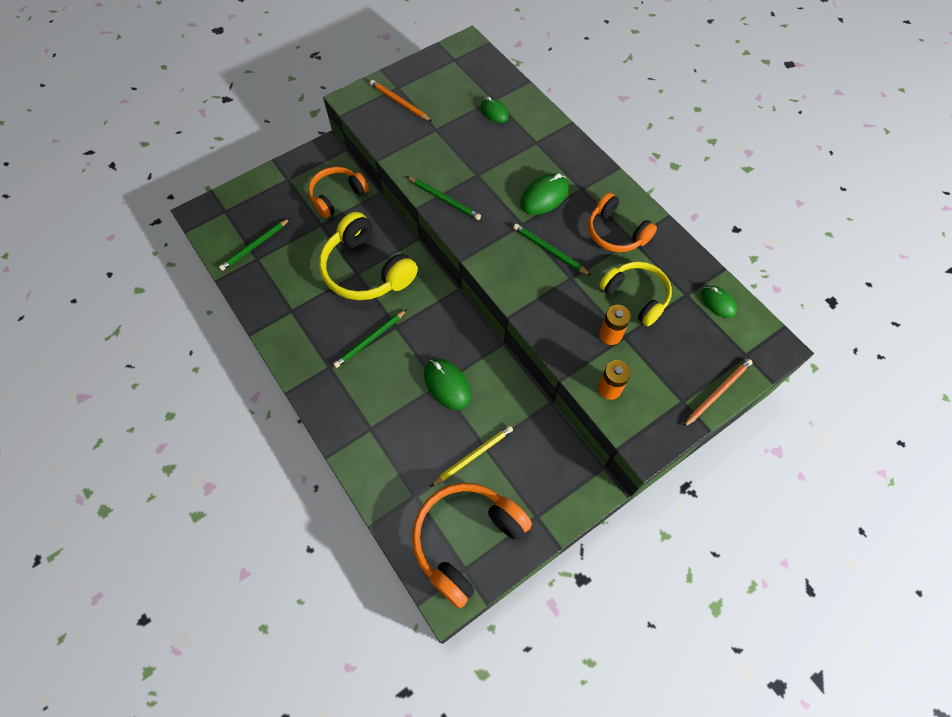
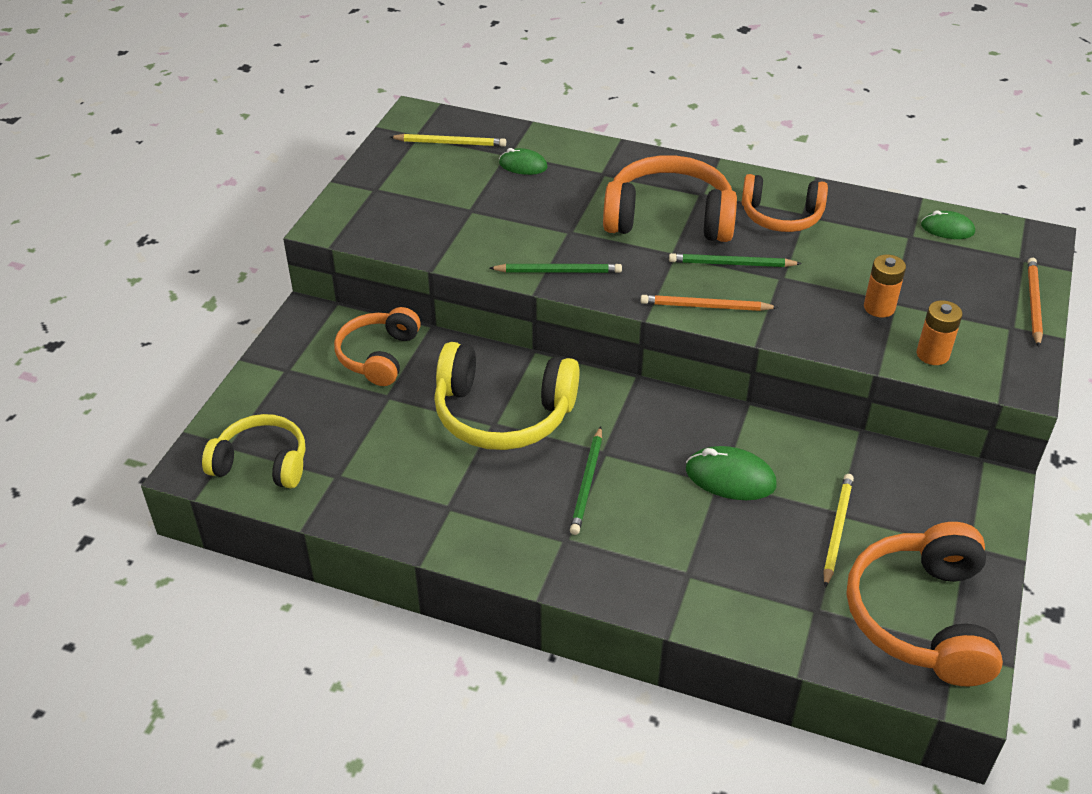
camera: 35 degrees left, 20 degrees down
(255, 246) = (319, 463): green pencil -> none
(399, 102) = (394, 203): orange pencil -> orange pencil (705, 306)
(468, 74) = (450, 143): none -> yellow pencil
(544, 196) = (669, 218): green mouse -> orange headphones
(636, 296) = (865, 261): yellow headphones -> yellow headphones (262, 463)

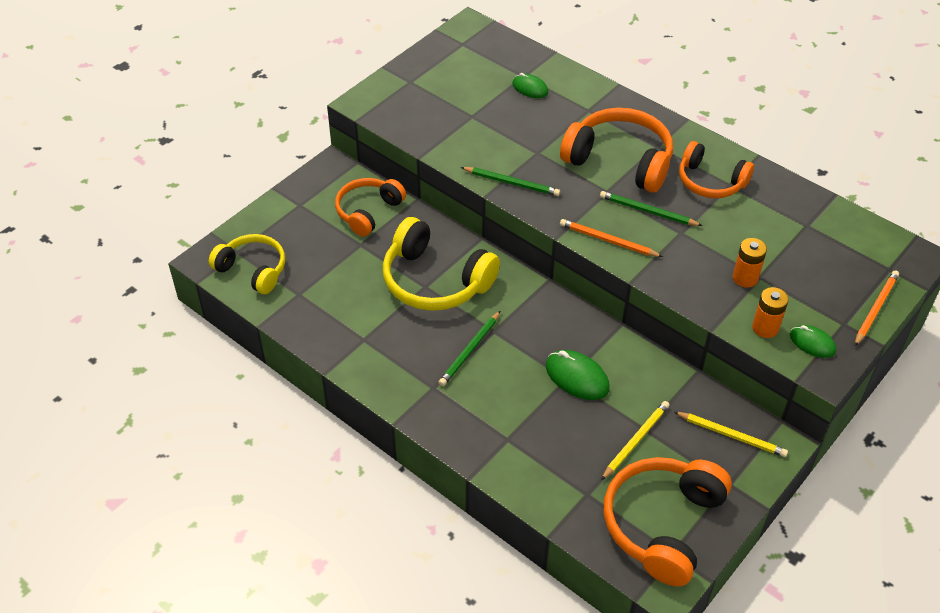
camera: 20 degrees right, 5 degrees up
(450, 143) = (484, 56): yellow pencil -> yellow pencil (731, 435)
(947, 229) = (842, 227): green mouse -> green mouse (812, 343)

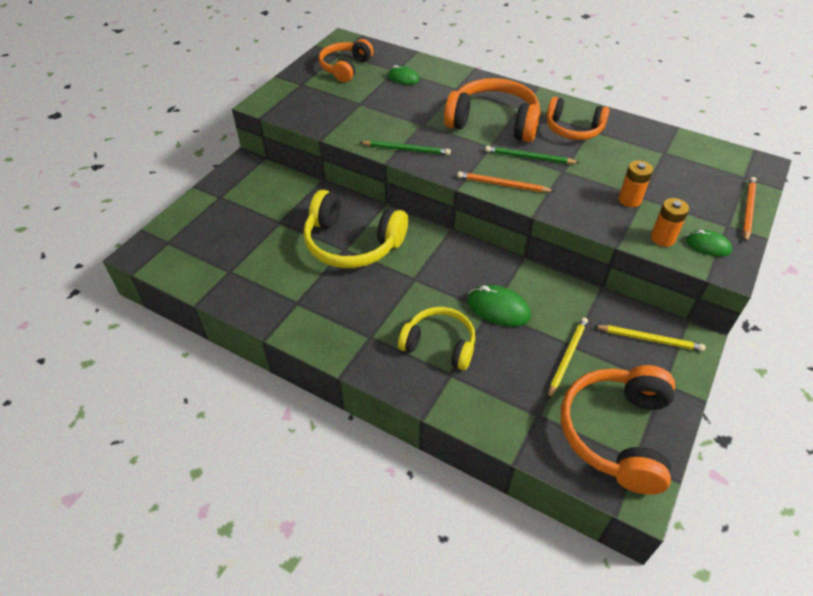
camera: 10 degrees left, 0 degrees up
(253, 270) = (183, 256): yellow headphones -> yellow headphones (439, 344)
(368, 212) = (281, 195): orange headphones -> orange headphones (345, 68)
(470, 350) = (396, 299): green pencil -> none

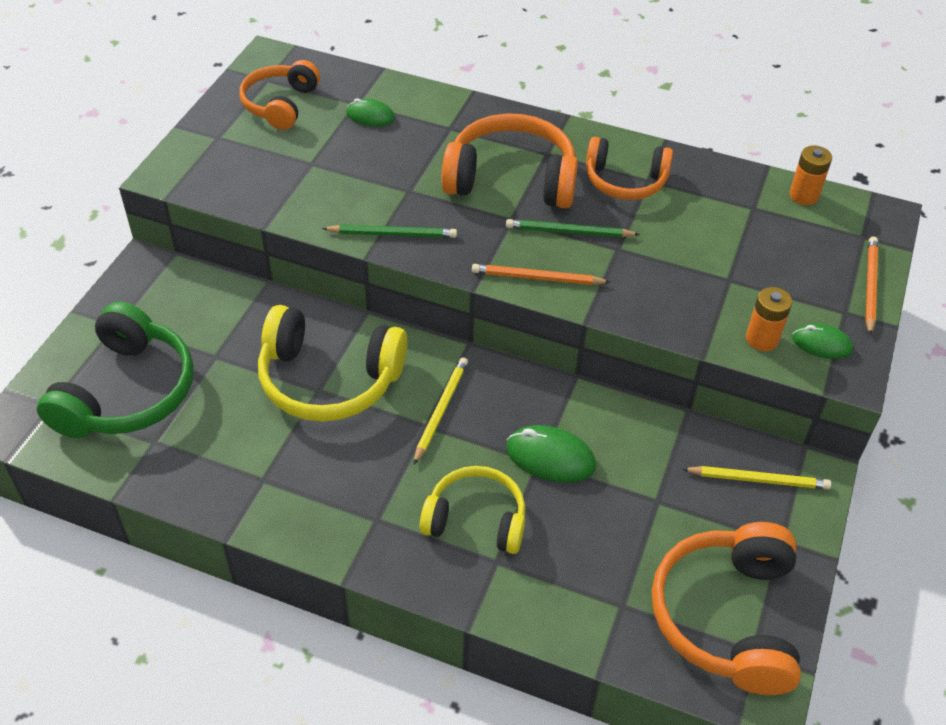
camera: 10 degrees left, 0 degrees up
(218, 239) = (127, 392): none -> green headphones
(567, 357) = (651, 518): yellow pencil -> yellow pencil (440, 410)
(629, 200) = (713, 285): orange battery -> orange battery (803, 195)

